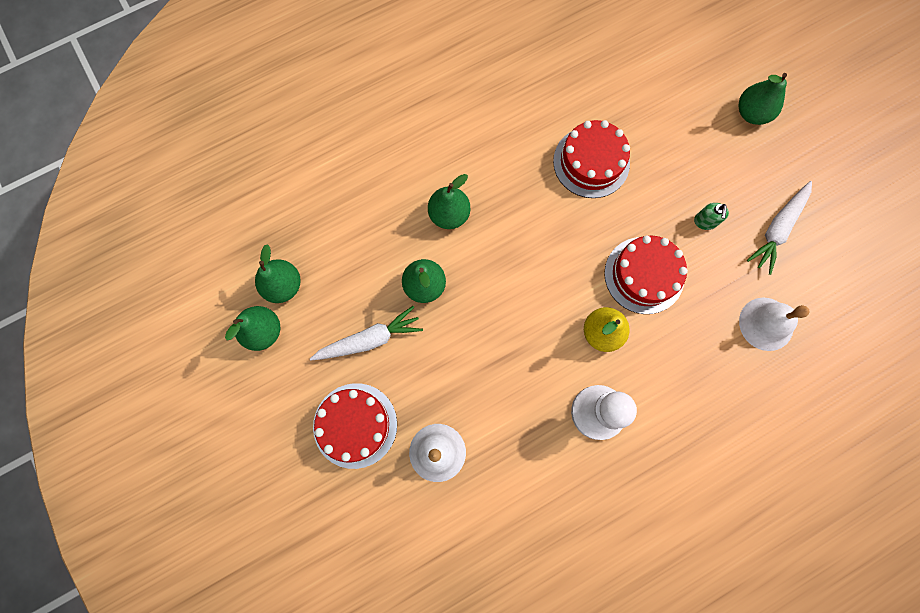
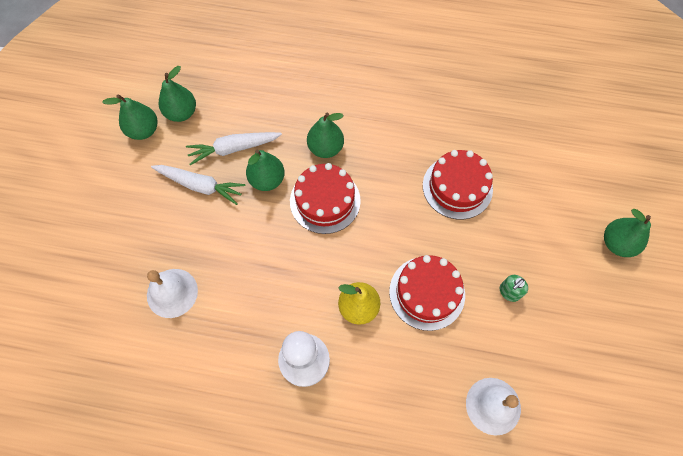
camera: 40 degrees right, 10 degrees down
(355, 425) = (139, 231): red cake -> red cake (325, 201)
(777, 229) = (565, 343): white carrot -> white carrot (233, 149)

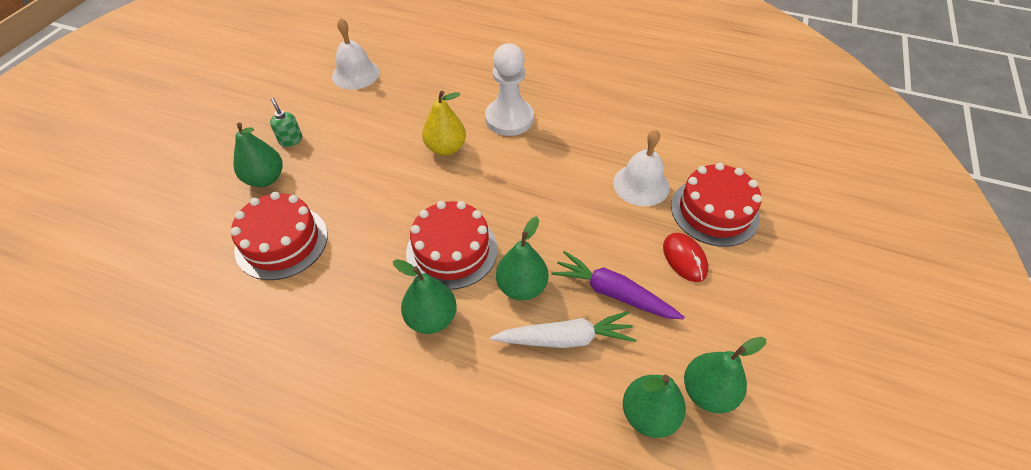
camera: 170 degrees left, 15 degrees down
(144, 222) = (684, 258): none -> red mouse
(200, 185) = (613, 293): white carrot -> purple carrot
(427, 293) = (372, 150): red cake -> red cake (714, 211)
(509, 292) = (291, 140): green soap dispenser -> green soap dispenser turned 90 degrees counterclockwise
(617, 243) = (149, 163): green pear -> green pear (265, 179)

